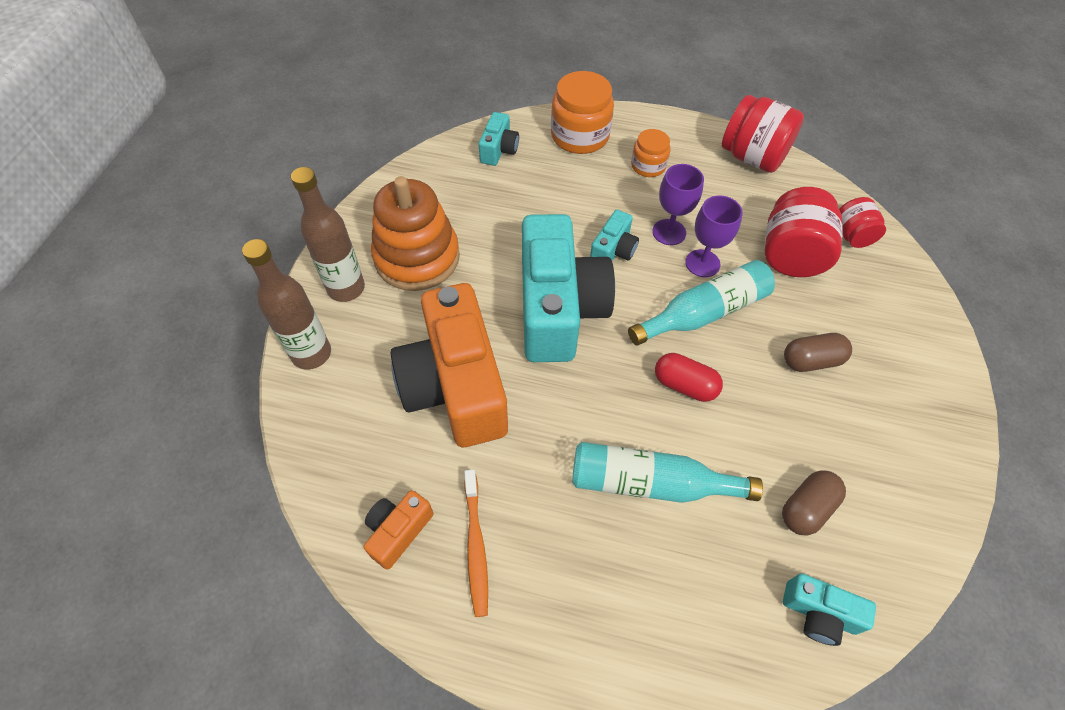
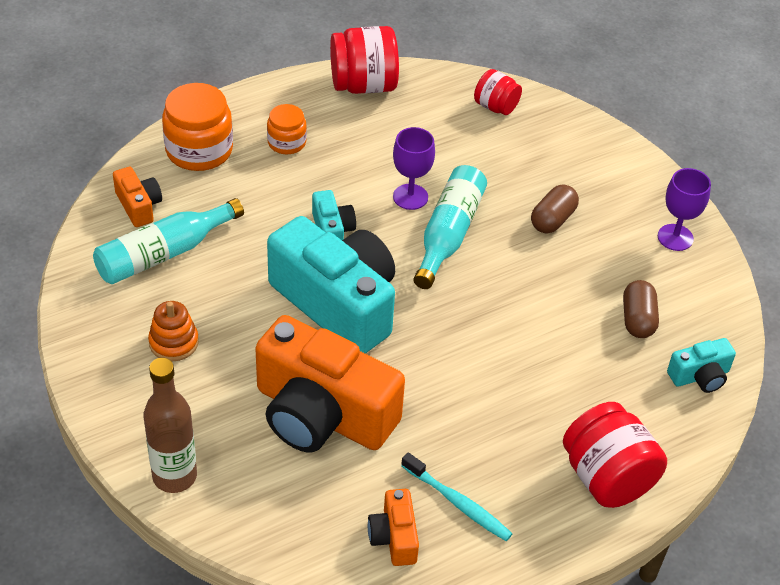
camera: 45 degrees left, 10 degrees down
(346, 288) = (140, 408): brown bottle -> none
(417, 257) = (174, 342): orange stacking toy -> orange stacking toy, size x0.51
(476, 546) = (458, 503): orange toothbrush -> turquoise toothbrush
(499, 150) = (139, 206): turquoise camera -> orange camera
(650, 483) = (529, 376): turquoise bottle -> turquoise bottle (163, 254)
(669, 232) = (360, 188): purple goblet -> purple goblet (675, 237)
(684, 385) = (486, 295): red capsule -> none
(791, 255) = (467, 149): red jar -> red jar (607, 477)

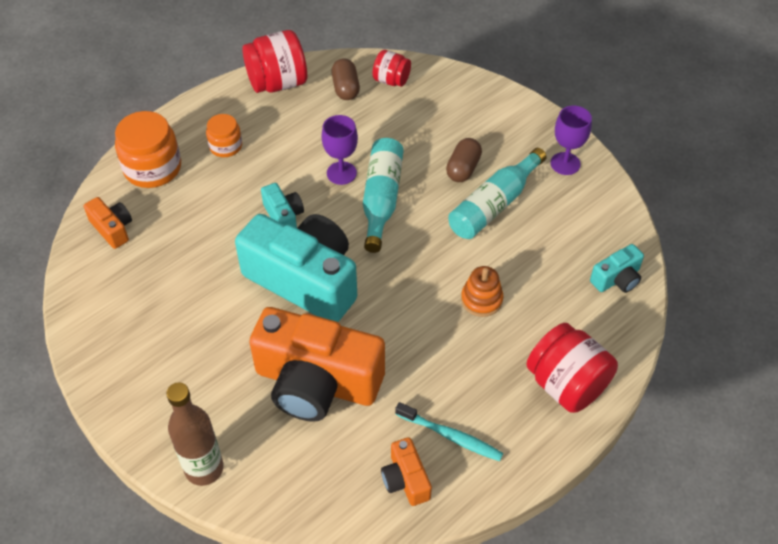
camera: 10 degrees left, 5 degrees up
(163, 254) = (145, 267): turquoise bottle -> turquoise bottle (494, 205)
(174, 342) = (173, 346): orange stacking toy -> orange stacking toy (481, 300)
(638, 319) = (554, 241): brown capsule -> brown capsule (346, 88)

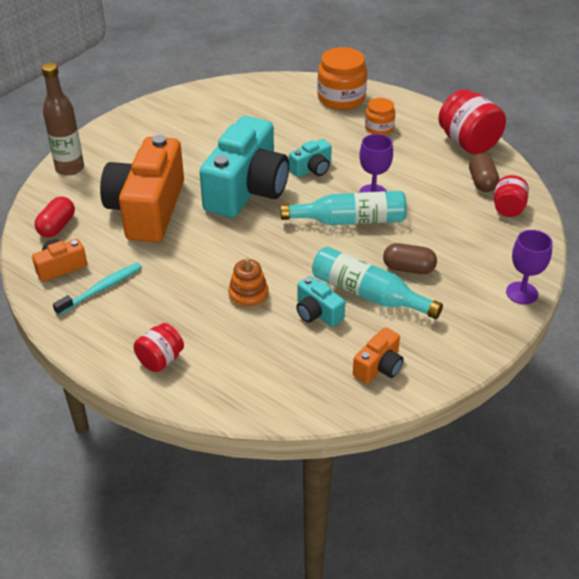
camera: 80 degrees right, 10 degrees down
(112, 229) = (274, 92): orange camera -> orange camera (379, 367)
(326, 484) = (57, 226): none -> red capsule
(346, 88) = (482, 182): brown capsule -> brown capsule turned 75 degrees counterclockwise
(451, 436) = (101, 289): turquoise toothbrush -> turquoise toothbrush turned 150 degrees counterclockwise
(565, 163) = (446, 344): purple goblet -> purple goblet (522, 293)
(566, 384) = (160, 360): red jar -> red jar, size x0.58
(617, 279) = (296, 393): turquoise camera -> turquoise camera (317, 313)

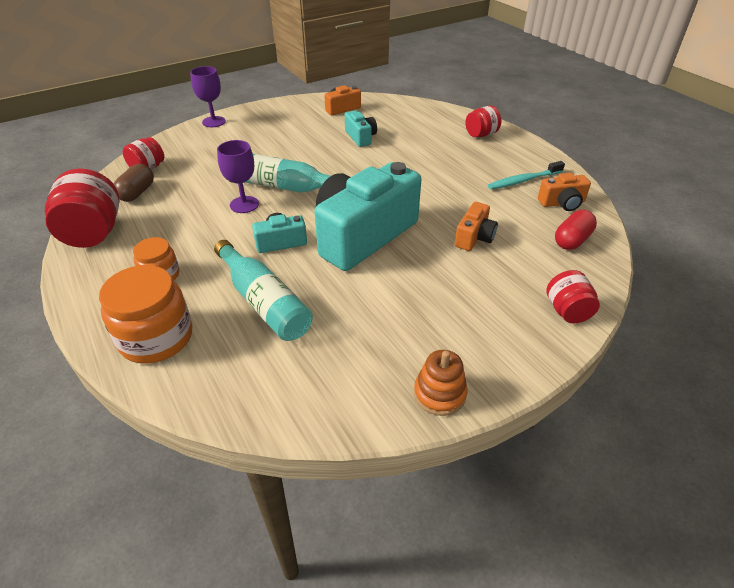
camera: 160 degrees left, 0 degrees up
(70, 168) = (567, 311): brown bottle -> red jar
(147, 209) = (474, 237): orange camera -> orange camera, size x0.44
(248, 295) = (405, 155): orange stacking toy -> orange stacking toy (439, 394)
(368, 294) = (317, 140): turquoise bottle -> turquoise bottle (264, 302)
(408, 268) = (273, 147): brown capsule -> none

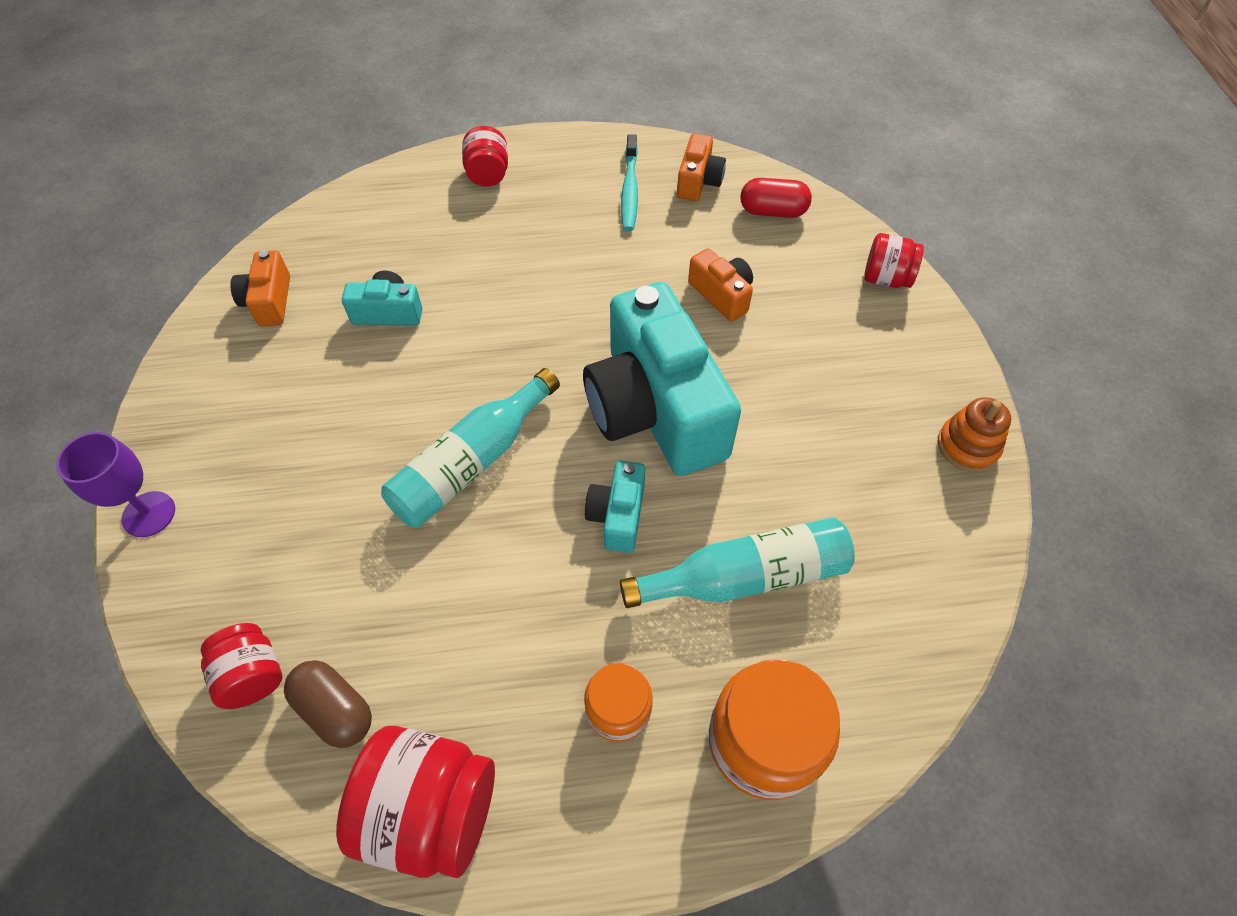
camera: 65 degrees left, 15 degrees up
(244, 204) = (486, 538): purple goblet -> none
(572, 240) = (772, 211): red capsule -> red capsule turned 60 degrees counterclockwise

